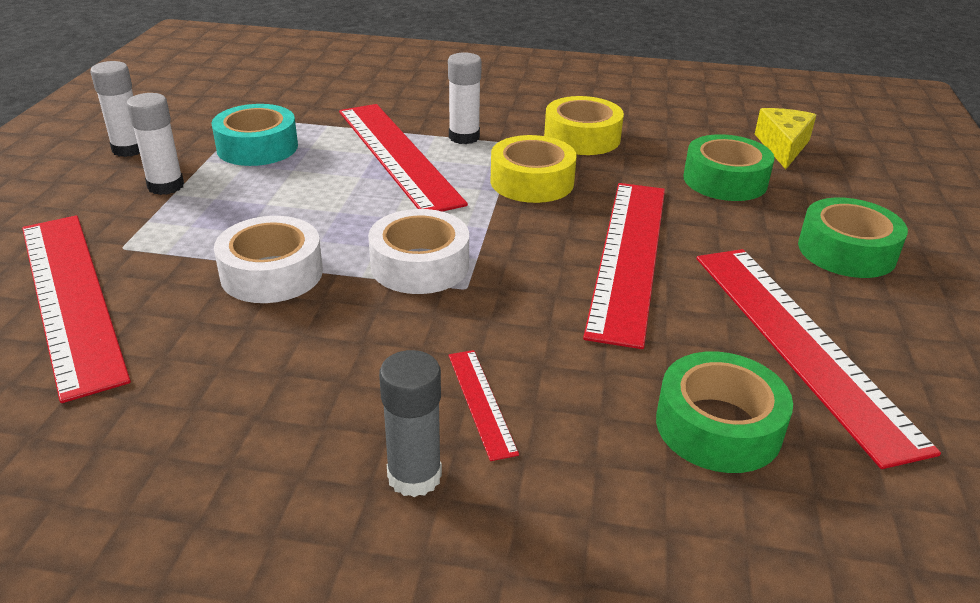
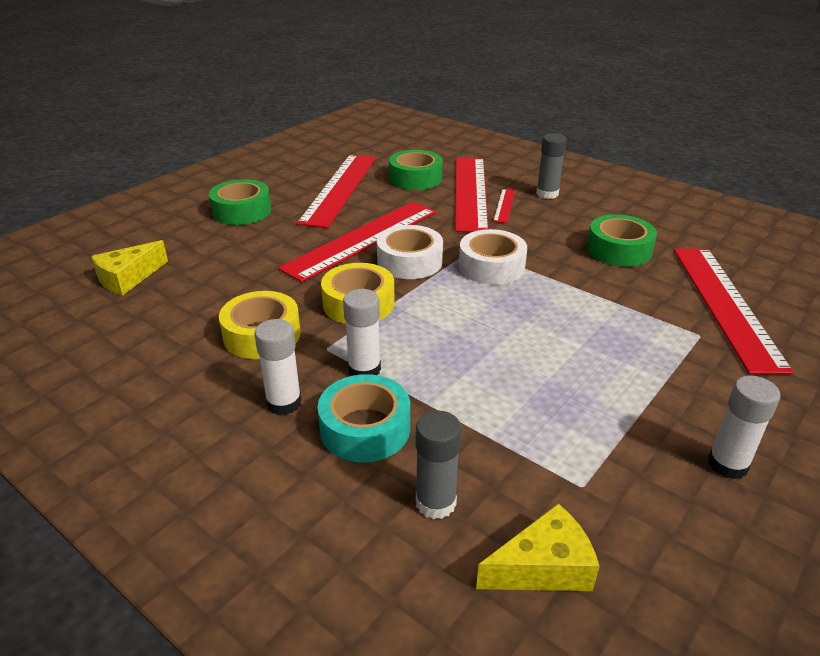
camera: 150 degrees left, 0 degrees up
(166, 186) = (674, 391): white glue stick -> white glue stick (284, 403)
(257, 147) = (579, 421): turquoise tape -> turquoise tape (365, 429)
(266, 86) = (543, 567): none -> yellow cheese
(272, 273) = (589, 286): white tape -> white tape (409, 261)
(346, 92) = (435, 502): none -> grey glue stick
(397, 155) = (443, 365): red ruler -> red ruler (470, 192)
(725, 180) = (223, 265): green tape -> green tape (618, 250)

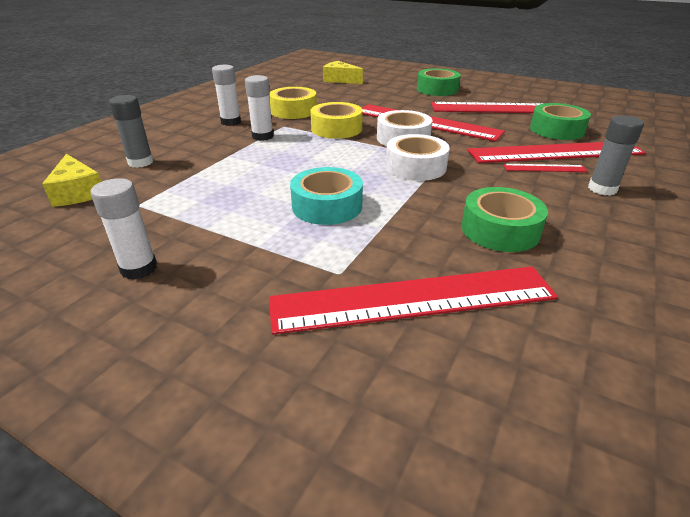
camera: 80 degrees right, 0 degrees up
(365, 429) = (206, 141): turquoise tape -> turquoise tape (327, 206)

